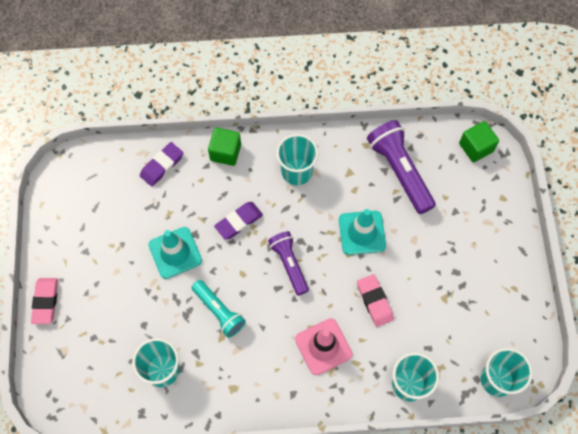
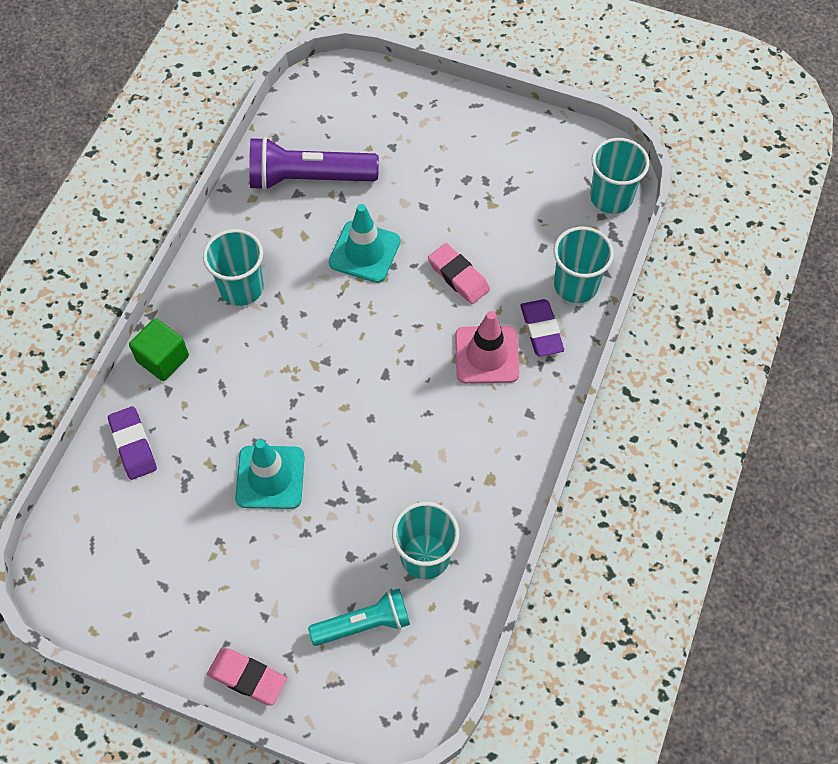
camera: 65 degrees left, 5 degrees down
(219, 311) = (380, 455): turquoise flashlight -> turquoise flashlight (363, 624)
(239, 222) = (271, 383): purple eraser -> purple eraser (541, 330)
(289, 264) = (361, 348): purple flashlight -> none
(374, 301) = (458, 276): pink eraser -> pink eraser turned 45 degrees clockwise
(476, 147) = (325, 90): green cube -> none

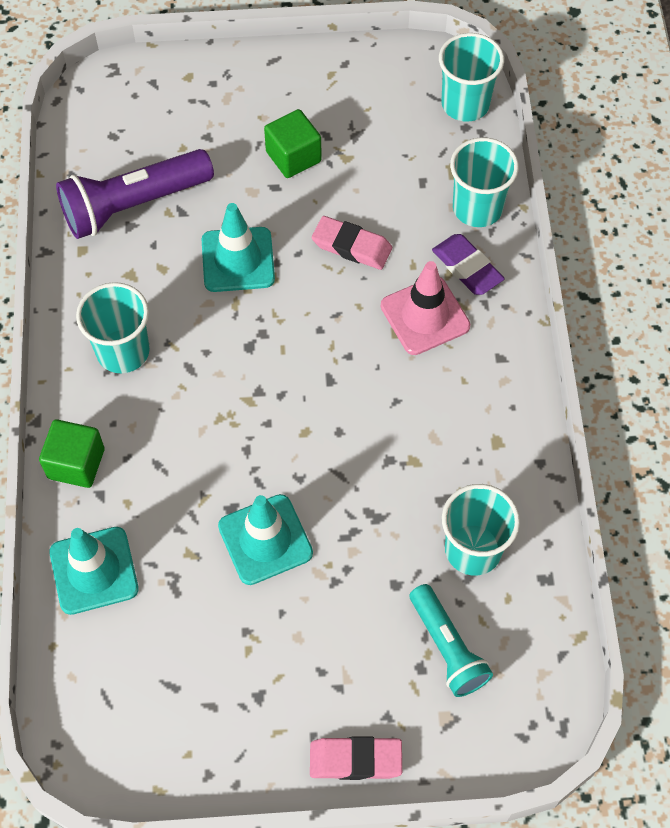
camera: 25 degrees left, 0 degrees up
(133, 445) = (94, 570): purple eraser -> turquoise traffic cone
(363, 624) = (447, 647): turquoise flashlight -> turquoise flashlight turned 105 degrees clockwise
(450, 188) = (293, 157): none -> green cube

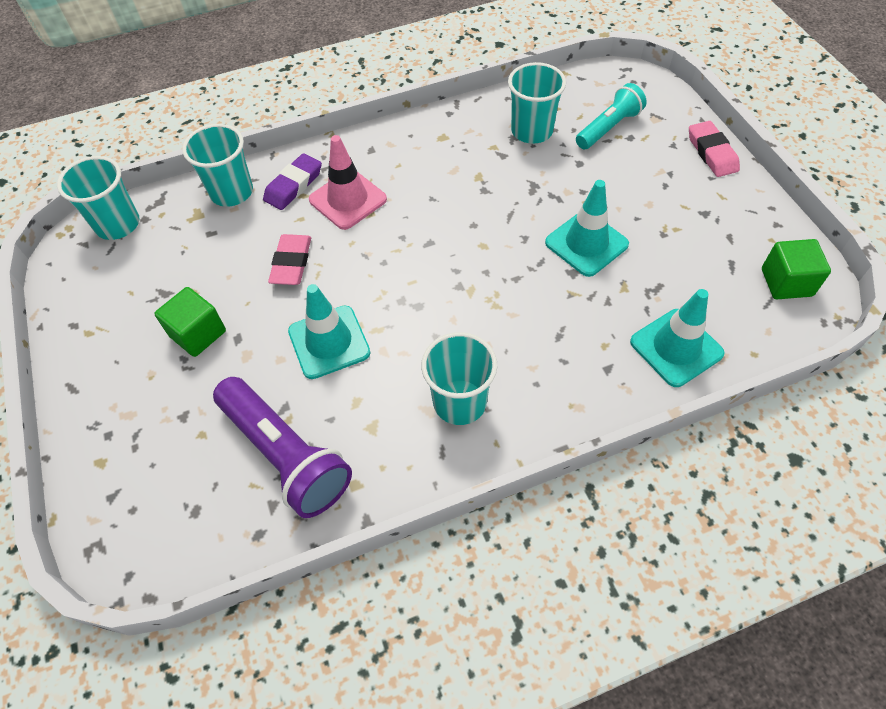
camera: 105 degrees left, 5 degrees down
(76, 463) = (589, 398): green cube -> green cube (786, 282)

